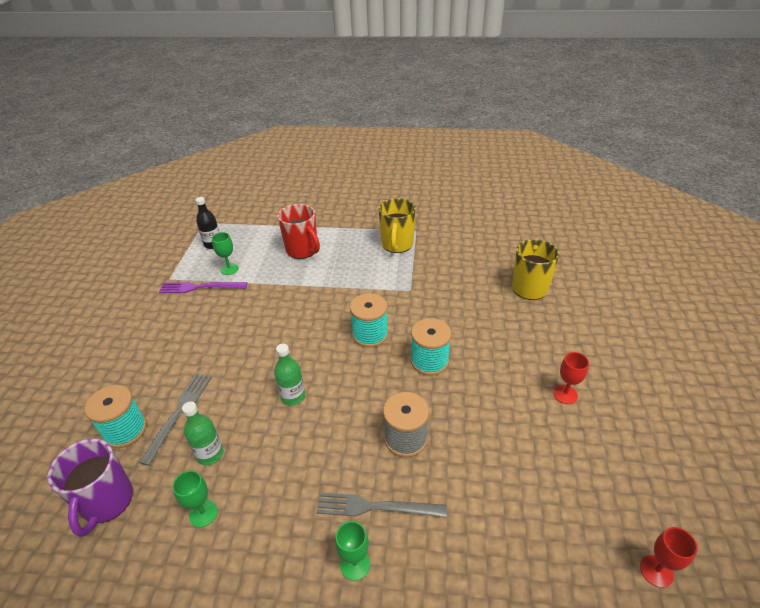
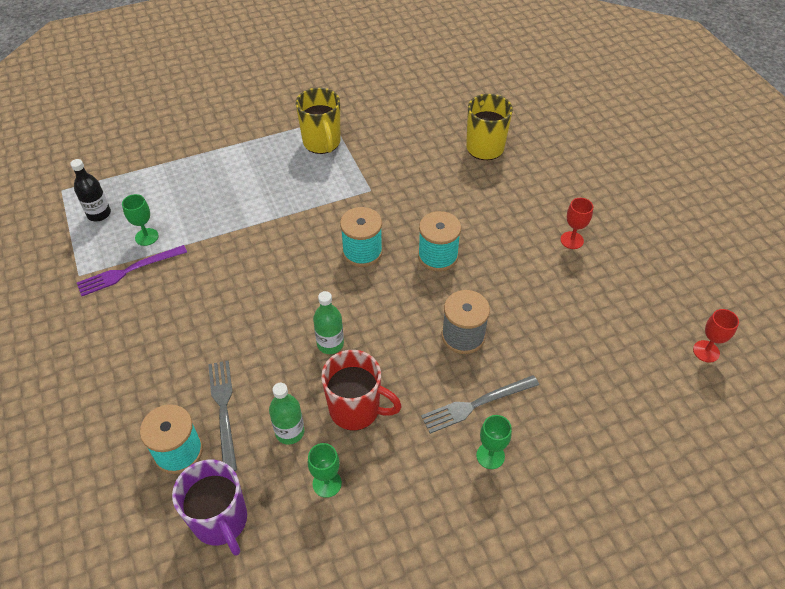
camera: 30 degrees left, 10 degrees up
(302, 250) = (219, 184): red mug -> red mug (356, 410)

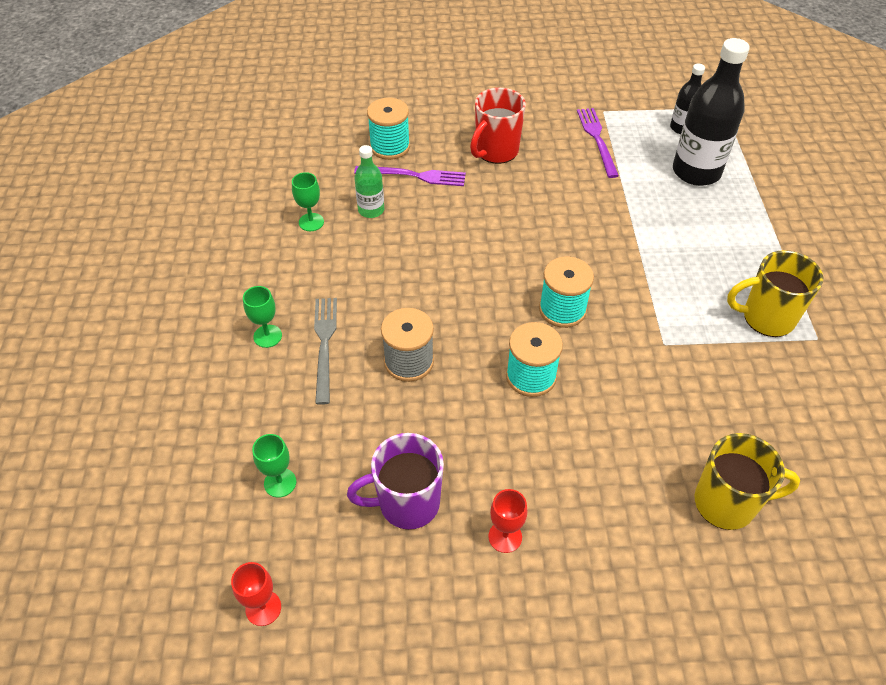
camera: 110 degrees right, 0 degrees up
(146, 237) = (639, 155): green goblet -> green goblet (280, 482)
(163, 197) = (696, 172): none -> black bottle
(221, 521) = (318, 160): purple mug -> purple mug (407, 503)
(223, 410) = (414, 176): grey fork -> purple fork
(330, 344) = (450, 255): green bottle -> none
(356, 410) = (368, 256): red mug -> red mug (495, 151)

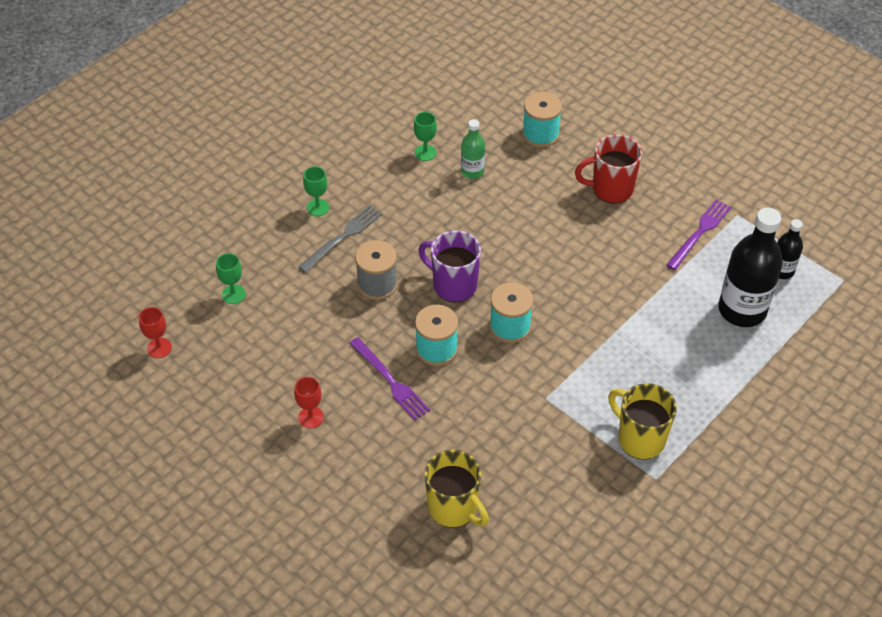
camera: 45 degrees right, 0 degrees up
(407, 503) = (282, 358): purple mug -> purple mug (453, 285)
(414, 176) = (530, 167): purple fork -> purple fork (390, 381)

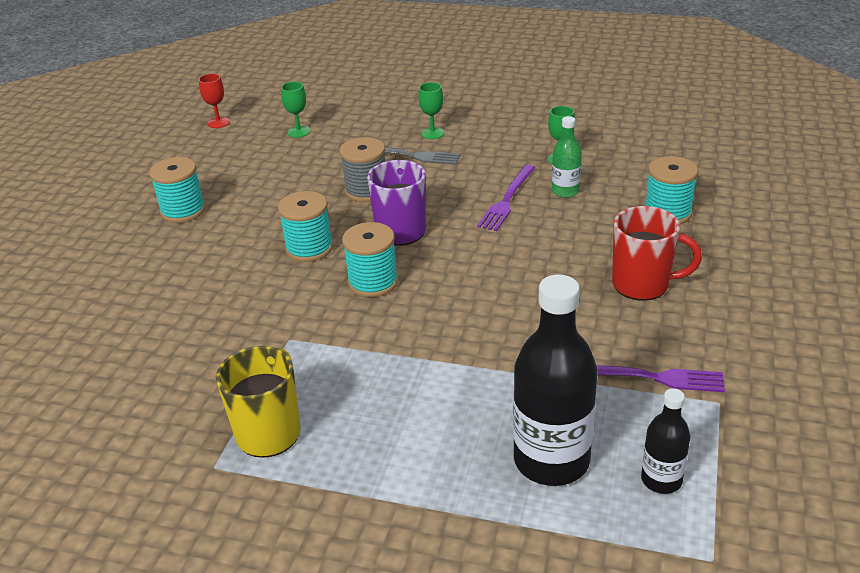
camera: 65 degrees right, 15 degrees down
(311, 417) = (183, 211): red goblet -> turquoise spool
(390, 381) = (251, 236): purple fork -> purple fork (507, 200)
(454, 508) = (108, 325): yellow mug -> none
(611, 189) = (642, 284): red mug -> red mug turned 135 degrees clockwise

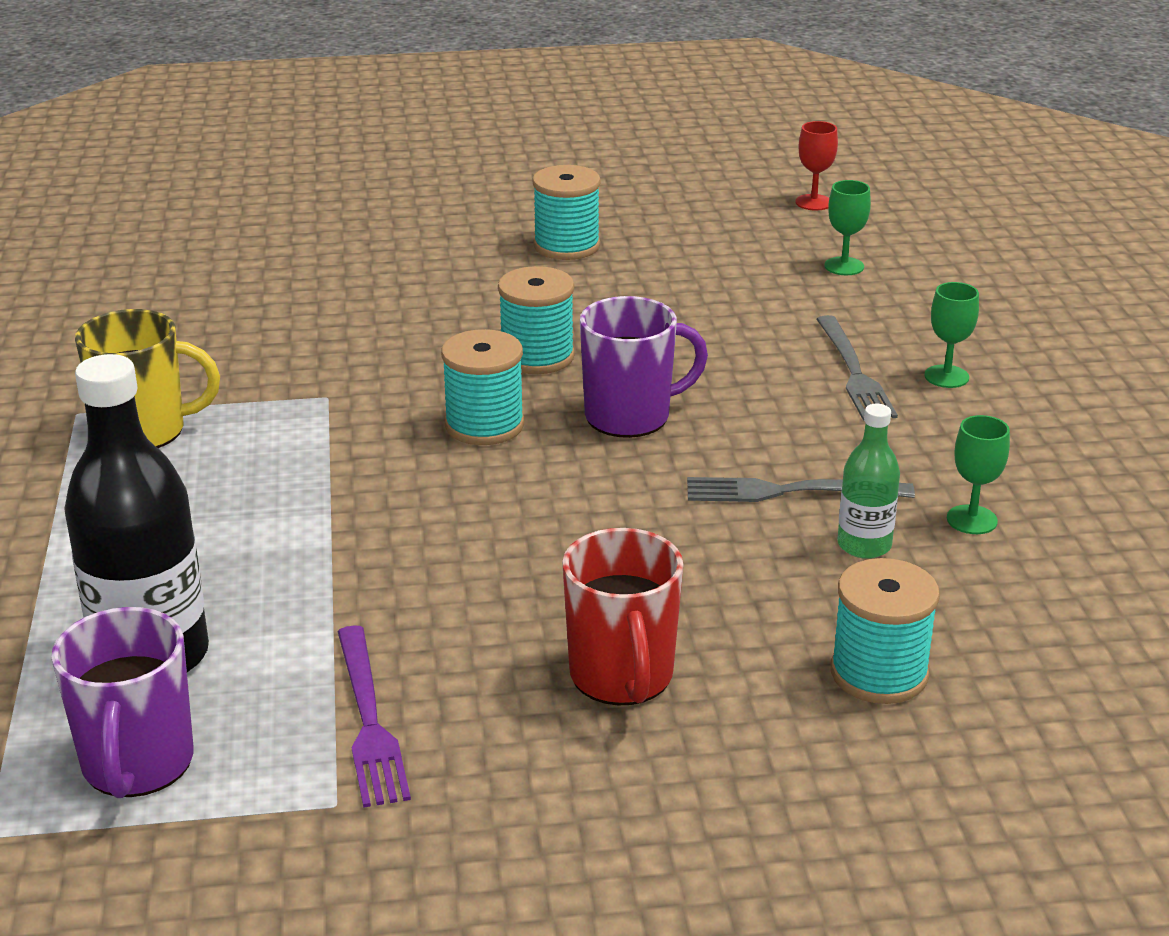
camera: 65 degrees right, 5 degrees down
(366, 190) = (720, 362): grey spool -> none
(507, 200) = (789, 491): purple fork -> grey fork
(661, 480) = (137, 765): black bottle -> purple mug

